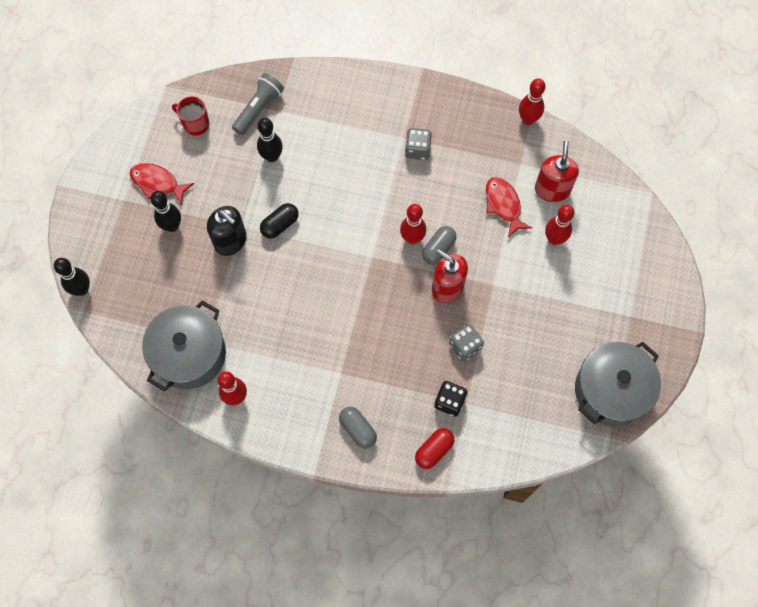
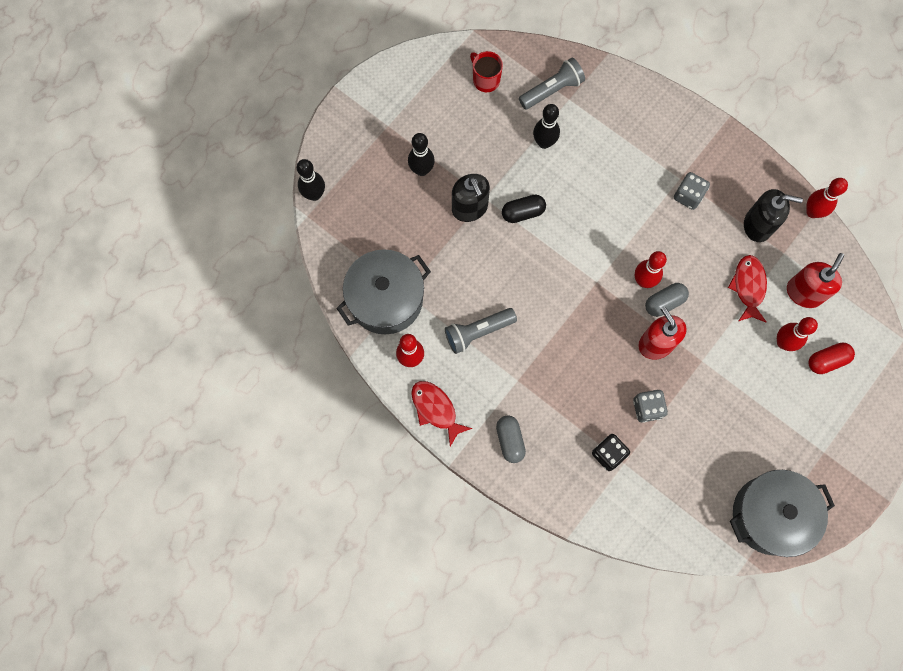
camera: 25 degrees right, 5 degrees up
(157, 183) = (426, 122): red fish -> red fish (435, 409)
(286, 347) = (478, 332): none -> grey flashlight
(434, 450) = (572, 493): red capsule -> red capsule (827, 360)
(488, 150) = (758, 225): none -> black soap dispenser

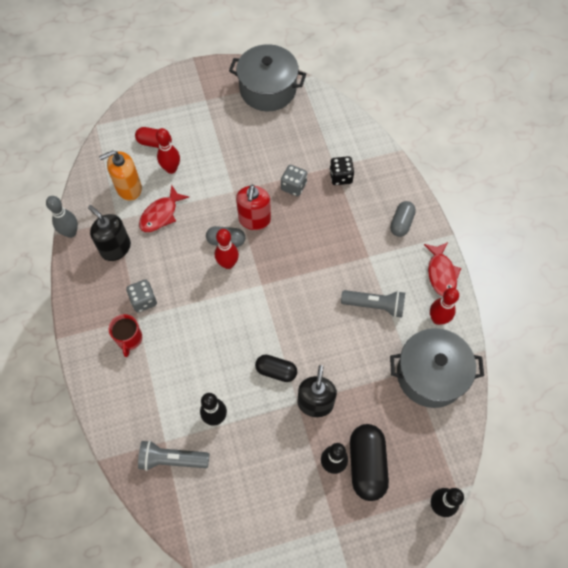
camera: 145 degrees left, 10 degrees down
(393, 187) = (367, 464): none -> black capsule
(485, 80) = (219, 510): red mug -> red mug (129, 339)
(804, 292) = (129, 188): red soap dispenser -> orange soap dispenser
(812, 212) = (71, 232): red bowling pin -> grey bowling pin

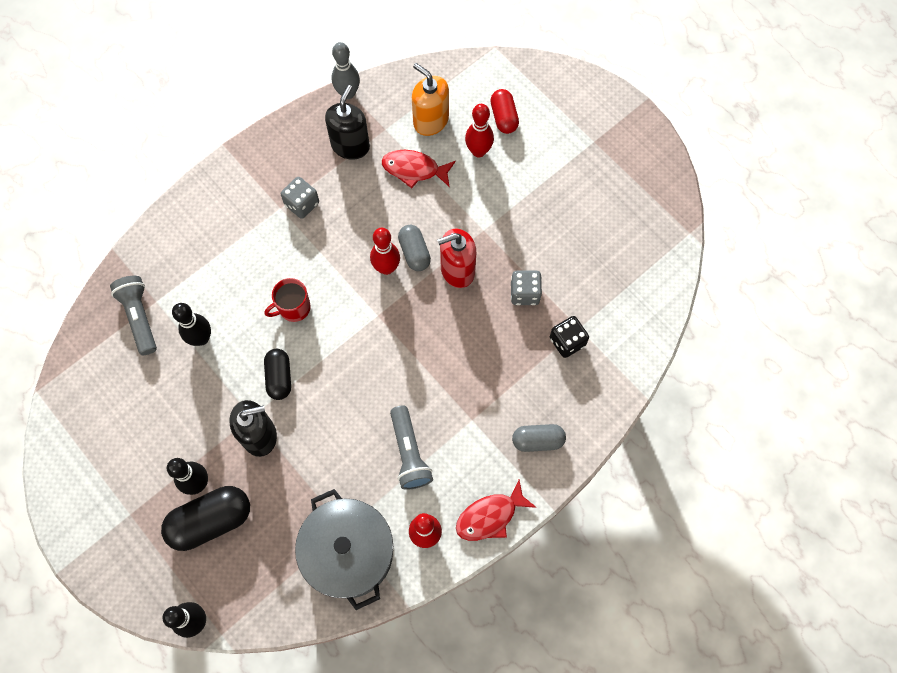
camera: 65 degrees right, 5 degrees up
(129, 339) = (252, 212): red mug -> red mug (293, 308)
(268, 89) = (649, 202): grey pot -> none

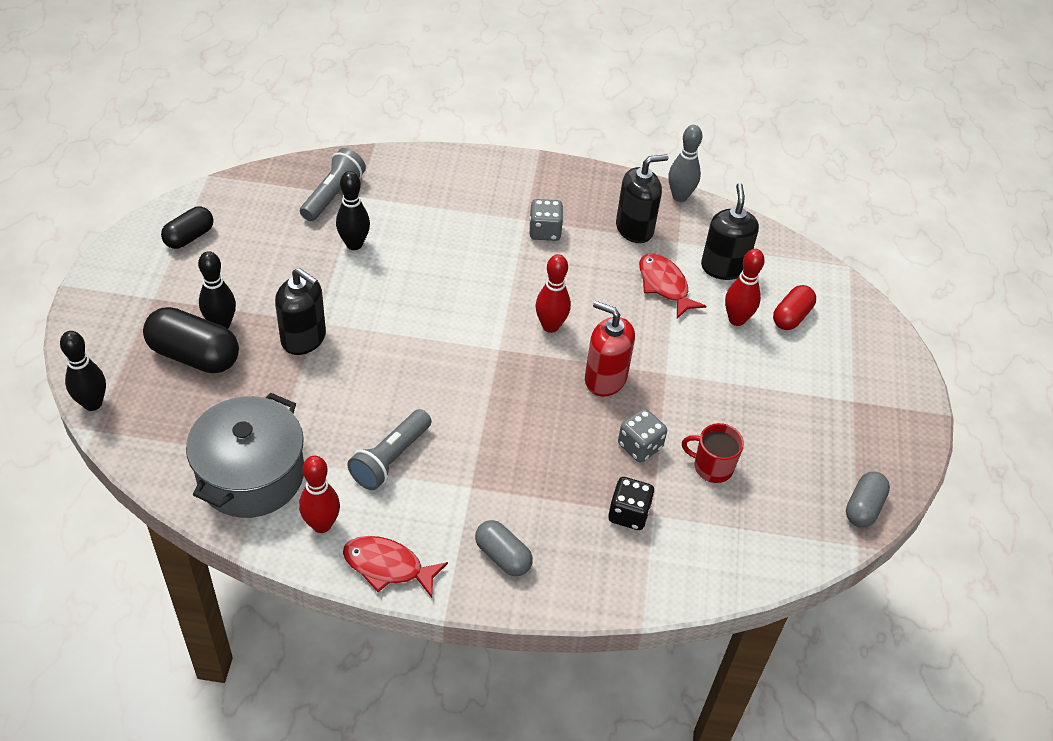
camera: 45 degrees right, 20 degrees down
(279, 377) = (370, 318): black capsule -> black capsule (189, 237)
(293, 308) = (444, 286): red mug -> red mug (712, 467)
(414, 252) = (587, 336): grey capsule -> grey capsule (863, 507)
(430, 121) = (723, 267): orange soap dispenser -> black soap dispenser

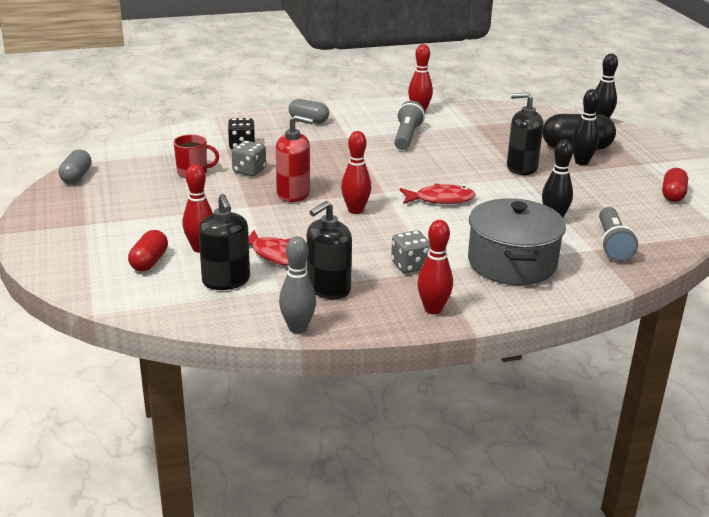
camera: 160 degrees right, 20 degrees down
(189, 237) = (673, 195): black capsule -> red capsule
(251, 475) = (478, 118): grey pot -> grey pot (512, 263)
(387, 566) = (369, 107): red fish -> red fish (440, 199)
(558, 179) = (433, 309): none -> red bowling pin

